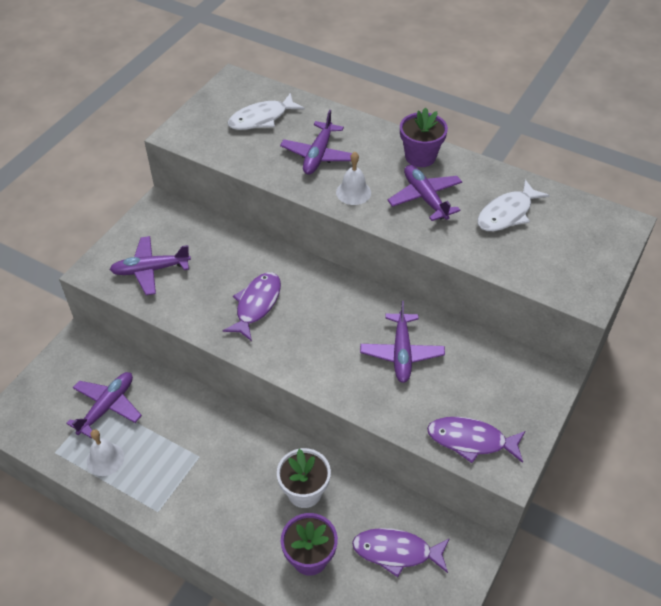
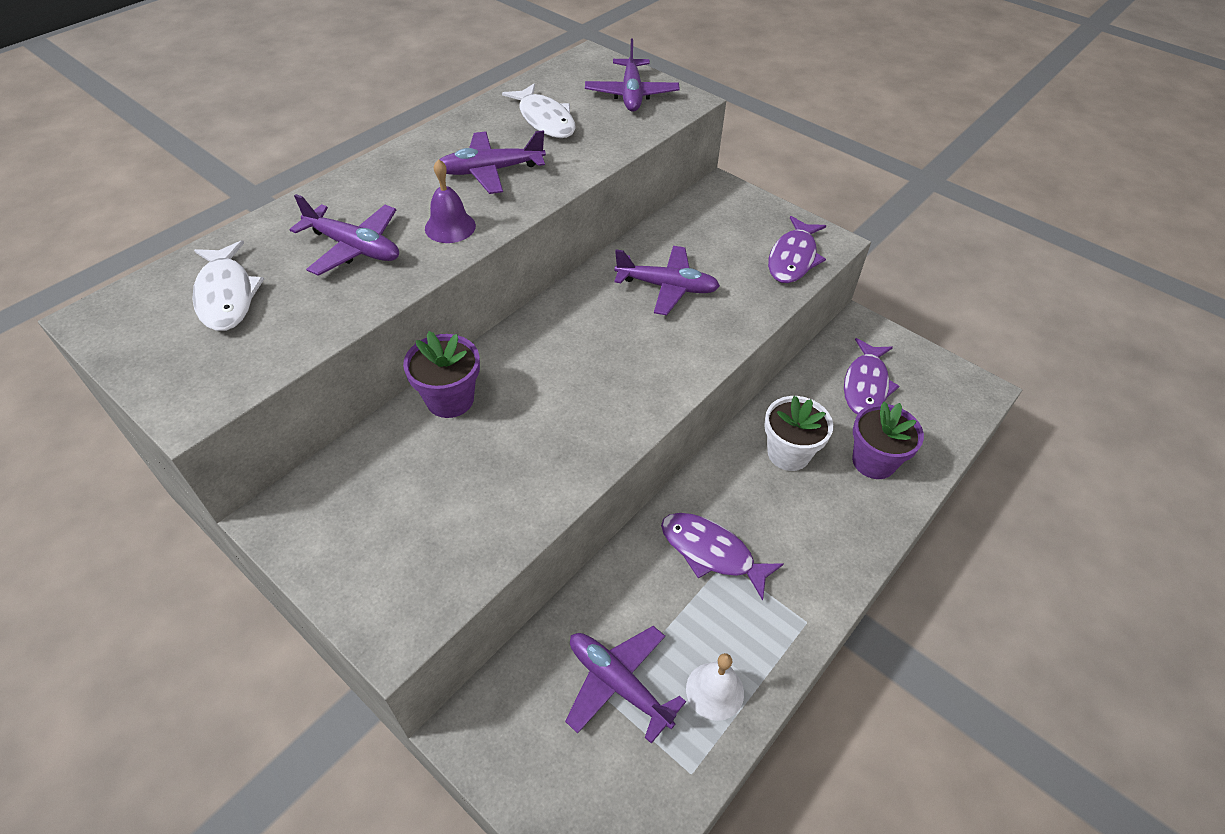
camera: 80 degrees left, 0 degrees up
(150, 270) = (427, 541): purple plane -> purple plane (631, 94)
(256, 305) = (549, 411): purple fish -> purple fish (711, 552)
(353, 192) = (450, 227): white bell -> purple bell
(420, 156) = (413, 161): purple flower pot -> purple flower pot (450, 399)

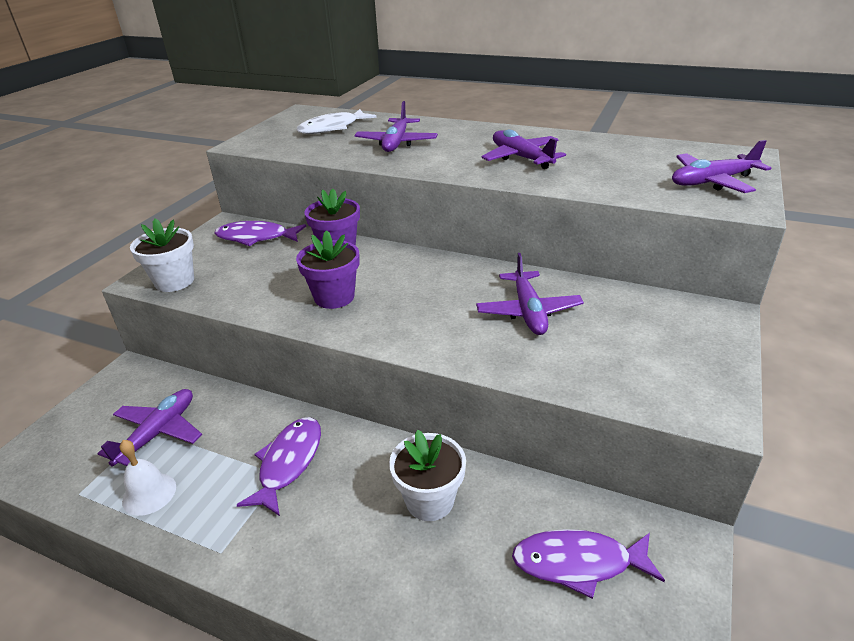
camera: 75 degrees right, 15 degrees down
(424, 591) = (174, 281): none -> white flower pot
(450, 227) = (441, 161): purple bell -> none
(545, 120) = (616, 159): white fish -> none
(793, 258) = (651, 386): purple fish -> purple fish (256, 237)
(873, 461) = (452, 588): purple flower pot -> purple flower pot (334, 297)

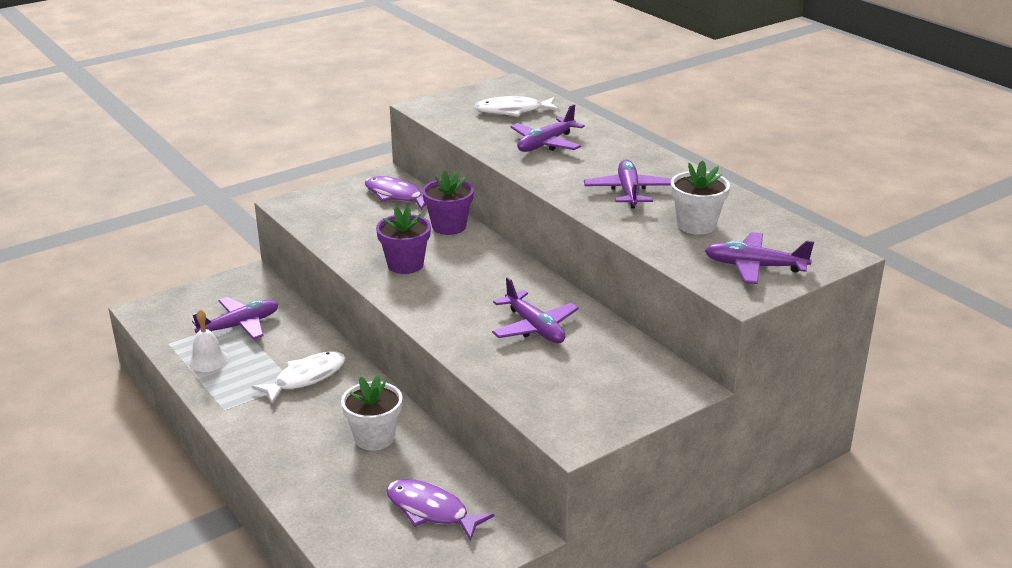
camera: 30 degrees right, 5 degrees down
(174, 281) = (307, 212): white flower pot -> white flower pot (696, 225)
(288, 463) = (306, 378): purple fish -> white fish
(528, 311) = (535, 327): purple plane -> purple plane turned 60 degrees counterclockwise

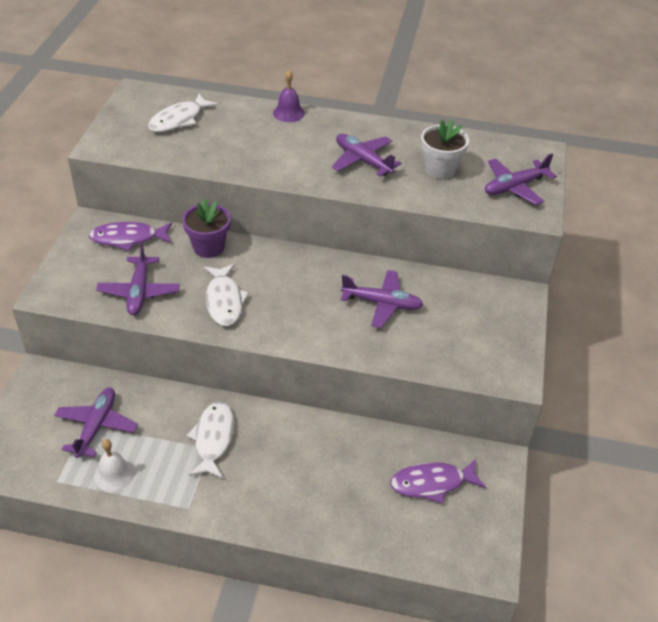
camera: 45 degrees left, 15 degrees up
(374, 438) = (326, 454): white flower pot -> none
(405, 265) = (224, 301): purple flower pot -> white fish
(545, 144) = (248, 142): purple plane -> purple plane (139, 292)
(617, 138) = (288, 113): none -> purple bell

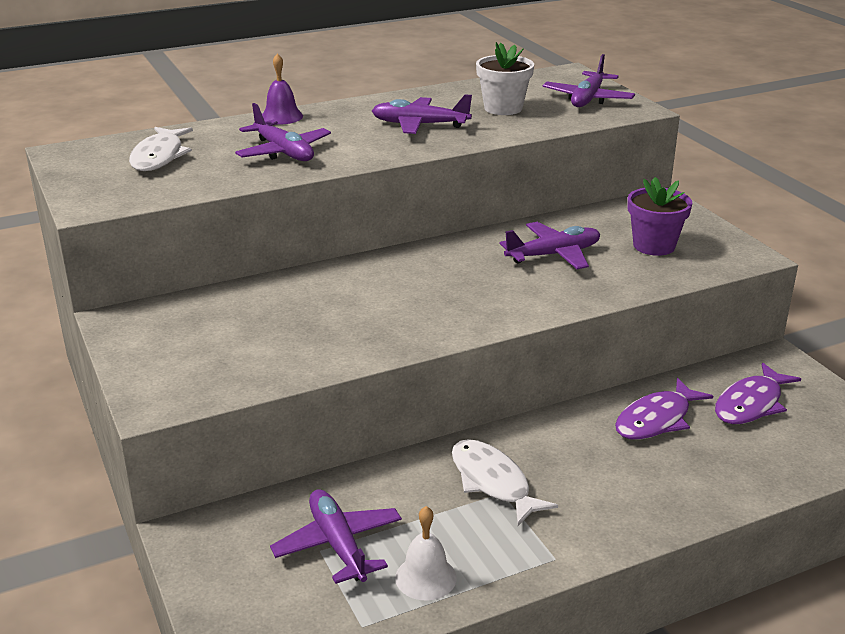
camera: 35 degrees left, 15 degrees down
(128, 238) = (189, 314): purple fish -> purple fish (656, 419)
(139, 292) = (276, 352): purple plane -> purple plane (284, 152)
(208, 247) = (302, 284): purple flower pot -> purple flower pot (654, 246)
(224, 301) = (389, 318): white fish -> none

